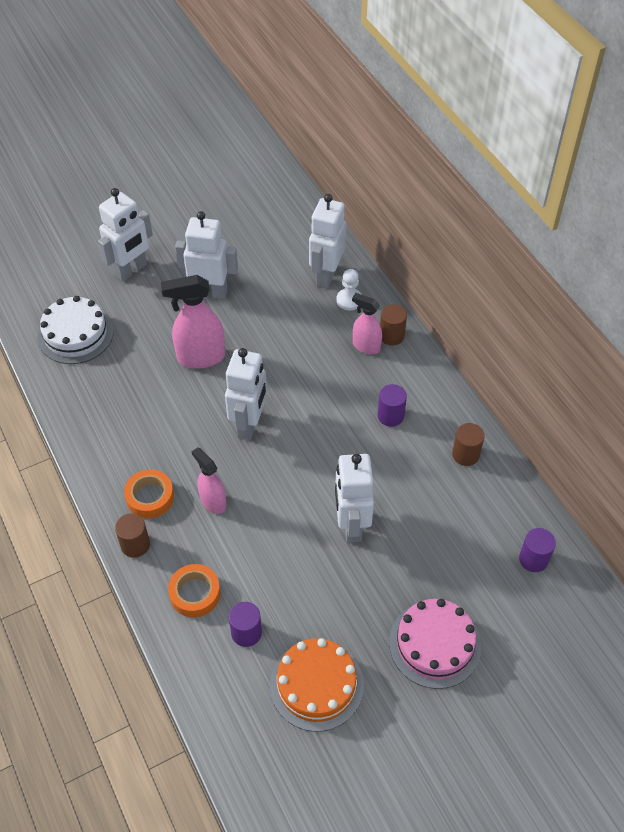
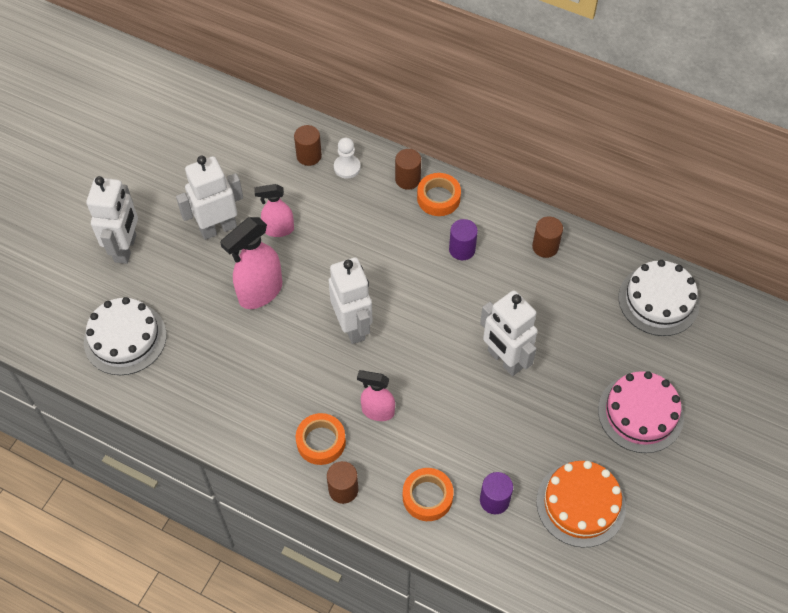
camera: 35 degrees left, 5 degrees up
(326, 275) = (309, 156): white robot -> brown cylinder
(366, 346) = (394, 201): pink spray bottle -> pink spray bottle (278, 229)
(405, 364) = (438, 198): none -> orange tape
(533, 559) = (658, 300): purple cylinder -> white cake

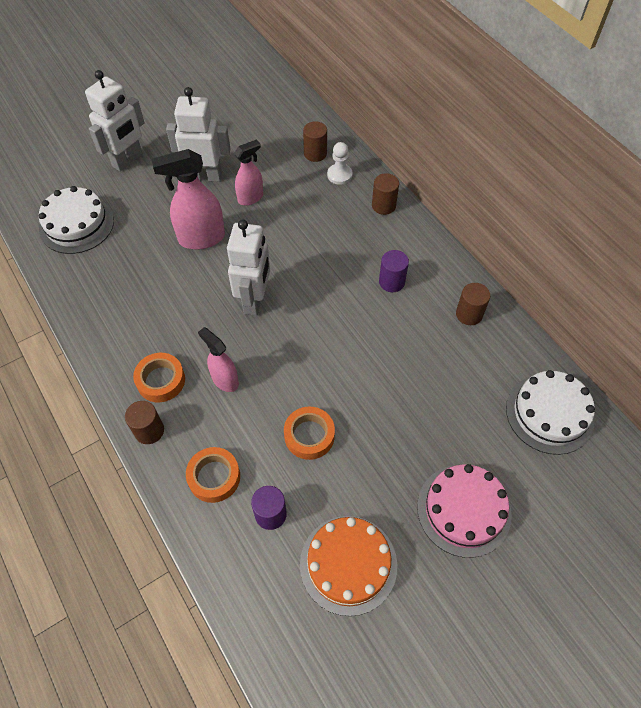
camera: 30 degrees right, 0 degrees up
(278, 229) = (251, 198): pink spray bottle -> pink spray bottle turned 120 degrees clockwise
(438, 198) = (400, 231): orange tape -> orange tape (309, 435)
(504, 360) = (365, 393): white robot -> none

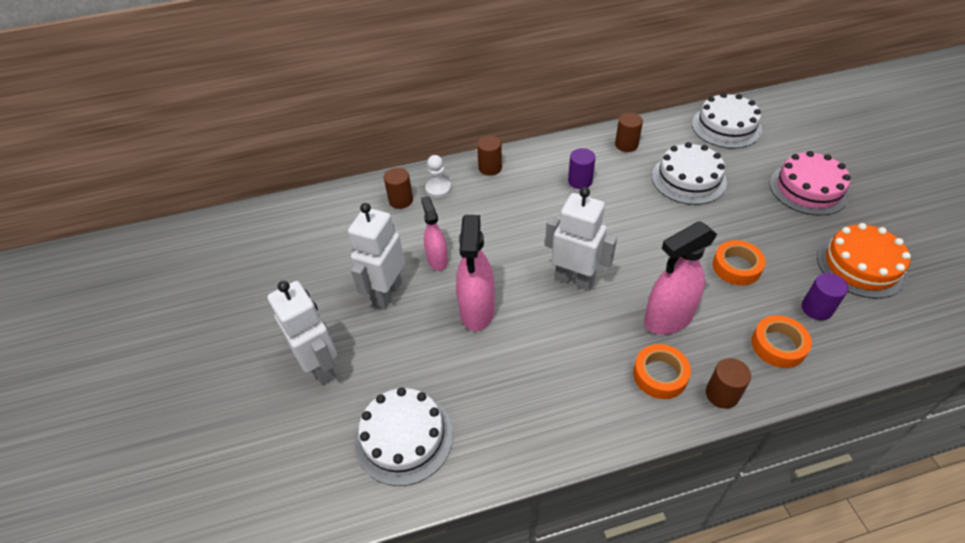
camera: 70 degrees left, 10 degrees down
(225, 380) = (667, 319): pink spray bottle -> pink spray bottle, size x1.61
(433, 381) = (688, 179): none -> white cake

